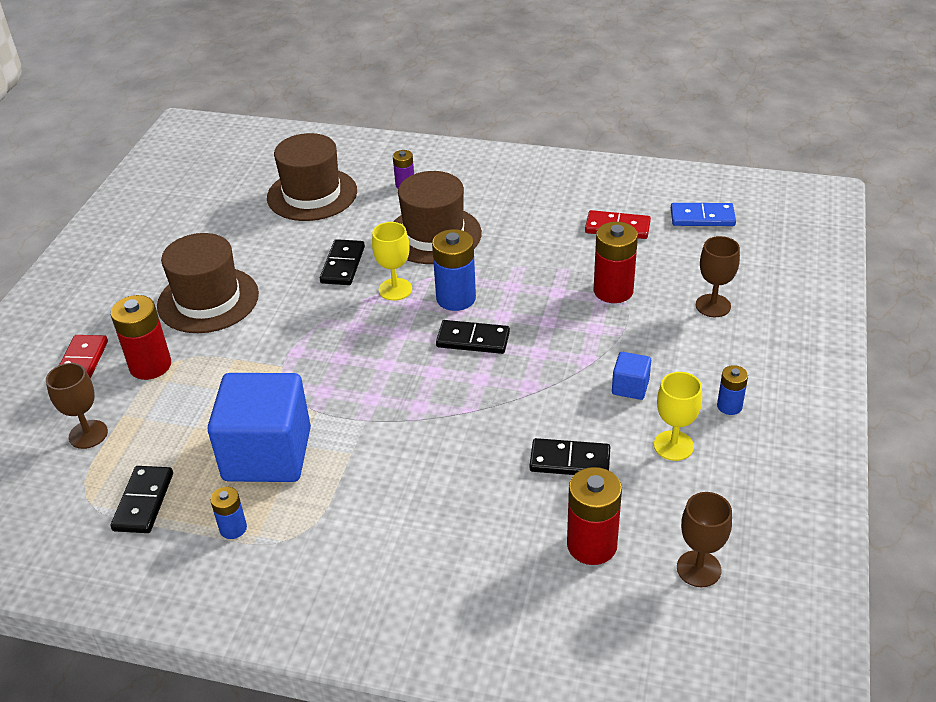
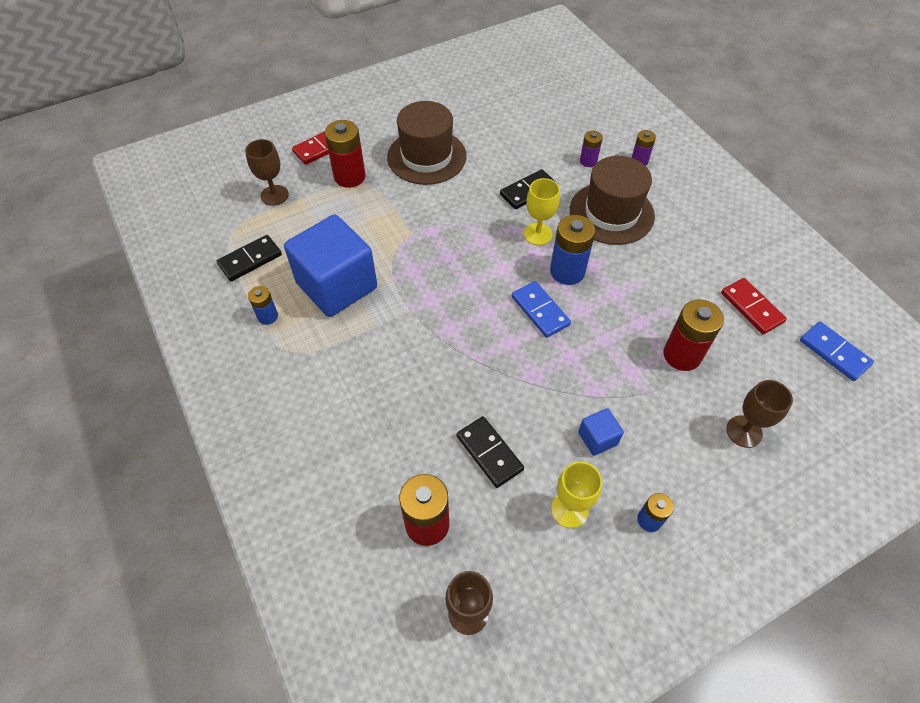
camera: 45 degrees right, 15 degrees up
(312, 194) = (571, 126): brown hat -> none
(363, 211) = (588, 161): none -> purple battery
(473, 339) = (540, 311): black domino -> blue domino

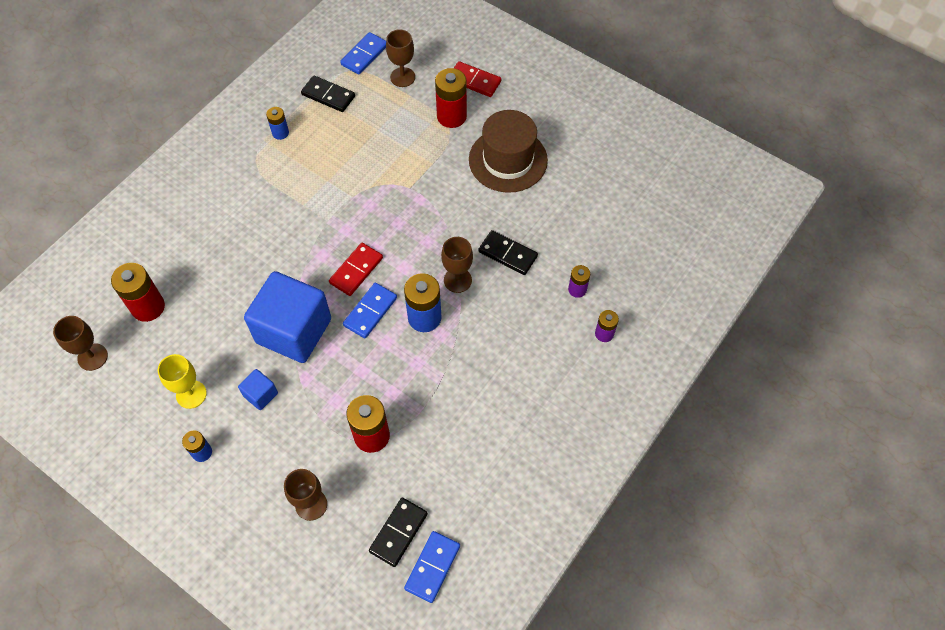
camera: 65 degrees right, 5 degrees up
(222, 214) = (364, 55): none -> blue domino
(337, 285) = (330, 161): blue cube -> blue cube (294, 331)
(489, 453) = (219, 324): black domino -> black domino (398, 532)
(538, 234) = (457, 280): yellow goblet -> brown goblet
(611, 213) = (516, 331): brown hat -> none
(751, 308) = (454, 482): red domino -> red domino (356, 270)

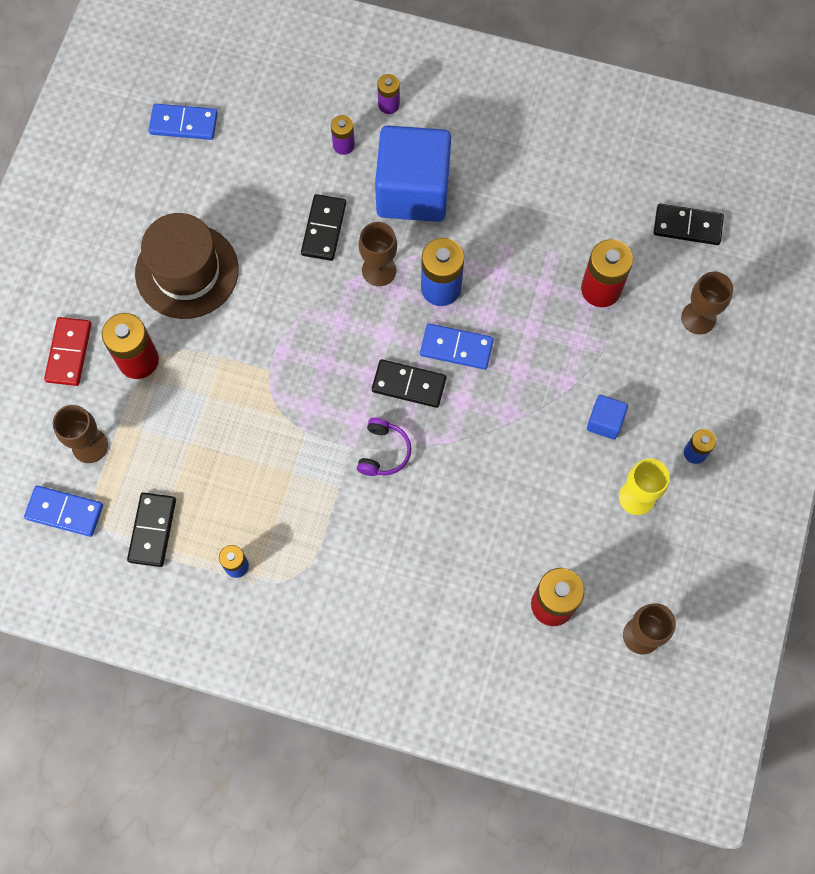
camera: 110 degrees left, 10 degrees up
(294, 331) = (514, 421): blue cube -> blue cube (413, 191)
(314, 239) = (383, 452): none -> purple headphones
(356, 270) = (409, 385): red domino -> black domino
(432, 567) = (706, 184): blue domino -> blue domino (184, 123)

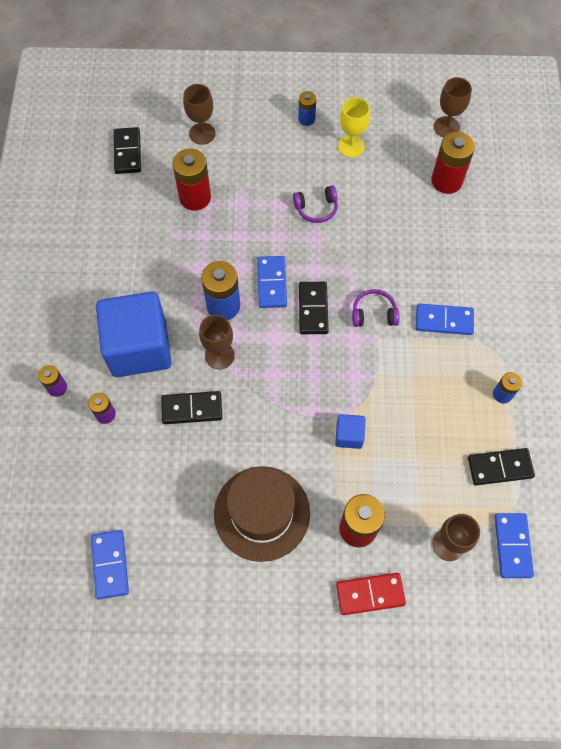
camera: 105 degrees left, 5 degrees down
(350, 531) = (444, 320): none -> blue domino
(549, 427) = (316, 208): none -> purple headphones
(604, 422) = (301, 175): blue cube -> blue cube (349, 435)

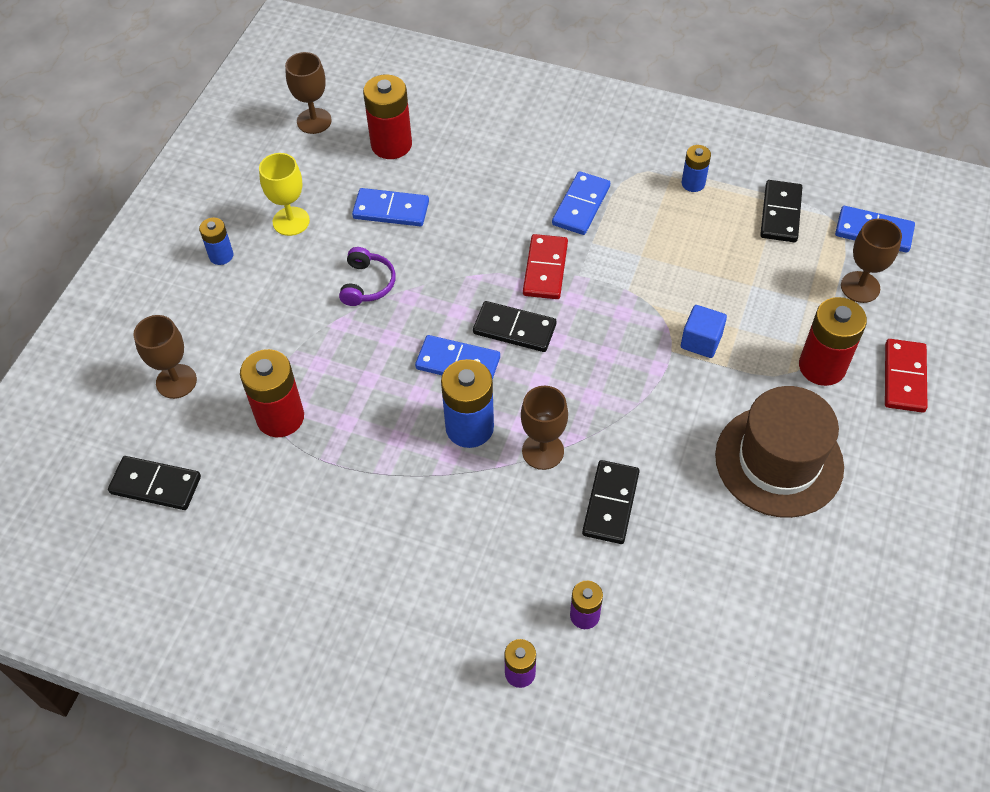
camera: 70 degrees left, 10 degrees down
(110, 564) = (810, 660): blue domino -> blue domino (391, 210)
(139, 347) = (494, 547): blue cube -> none
(374, 313) = (545, 269): purple headphones -> red domino

